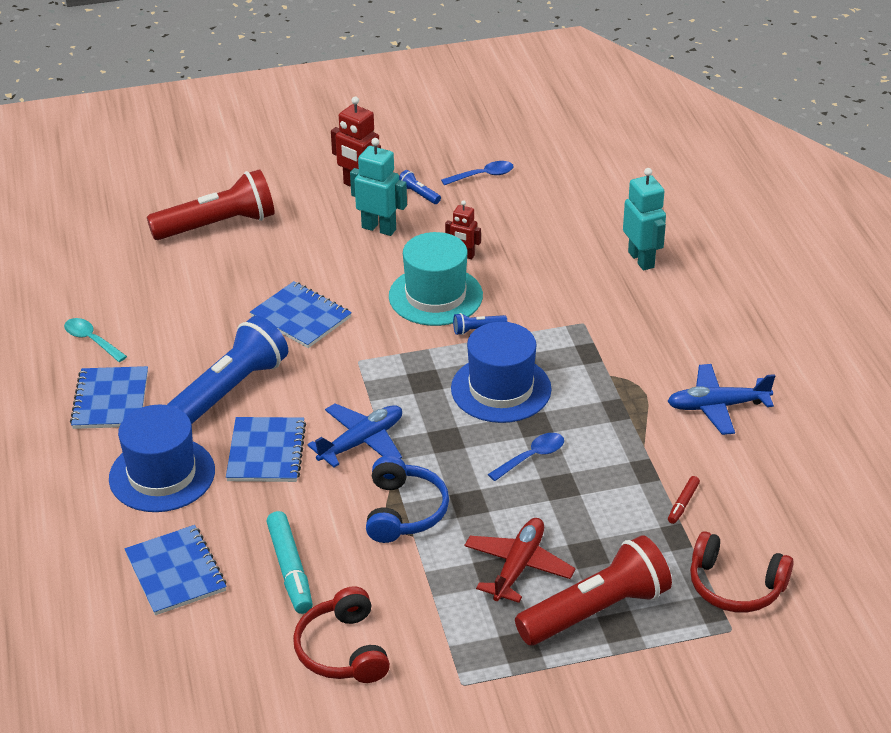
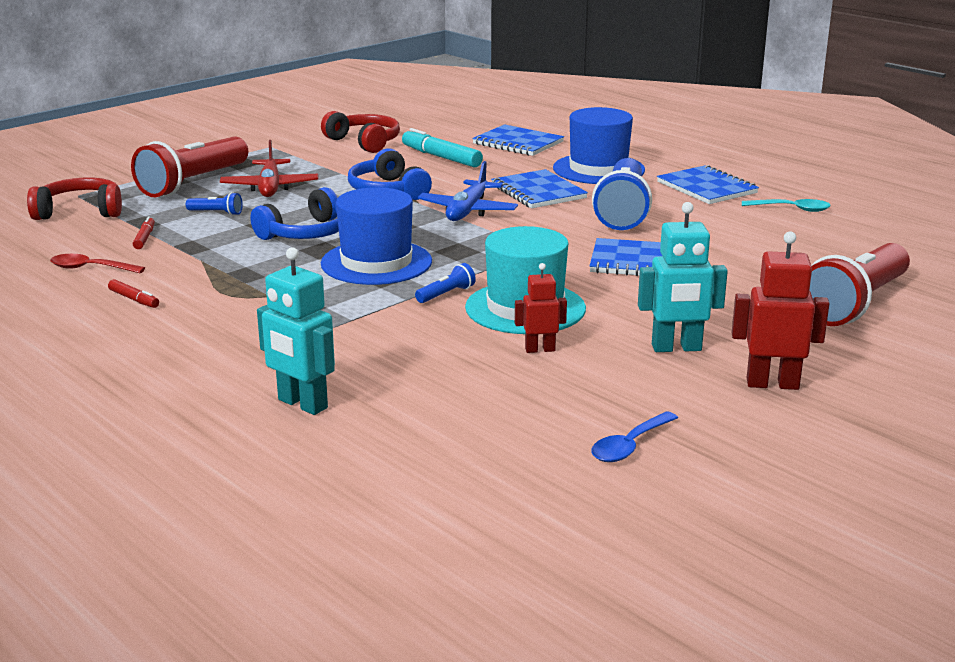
camera: 150 degrees right, 15 degrees down
(418, 194) = (684, 396): blue flashlight -> blue flashlight (216, 213)
(531, 457) = (306, 233): blue spoon -> blue headphones
(717, 406) = (134, 299): blue plane -> red marker
(743, 466) = (91, 268): none -> red spoon

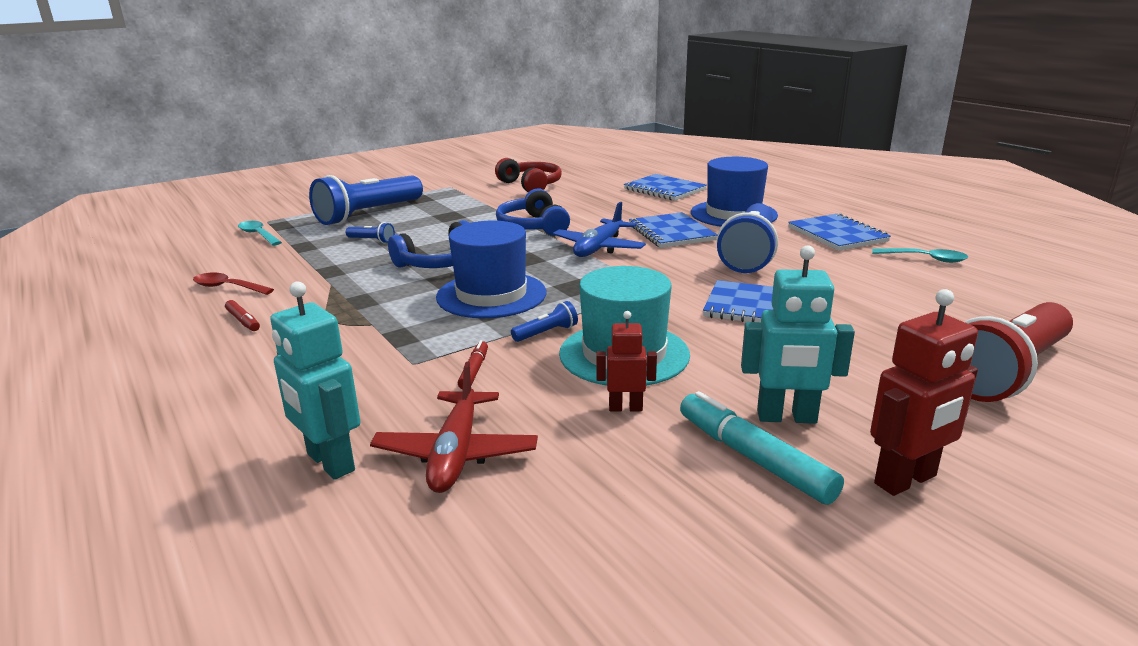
camera: 10 degrees right, 0 degrees up
(80, 211) = (258, 235): red headphones -> turquoise spoon
(144, 238) = (295, 261): red marker -> red marker (474, 370)
(193, 183) = (368, 214): red flashlight -> blue flashlight
(270, 187) = (431, 220): red plane -> red plane (456, 453)
(441, 157) = (592, 199): turquoise marker -> turquoise marker (753, 458)
(630, 445) = (705, 568): blue spoon -> none
(772, 384) = (906, 480): red robot -> red robot turned 135 degrees clockwise

